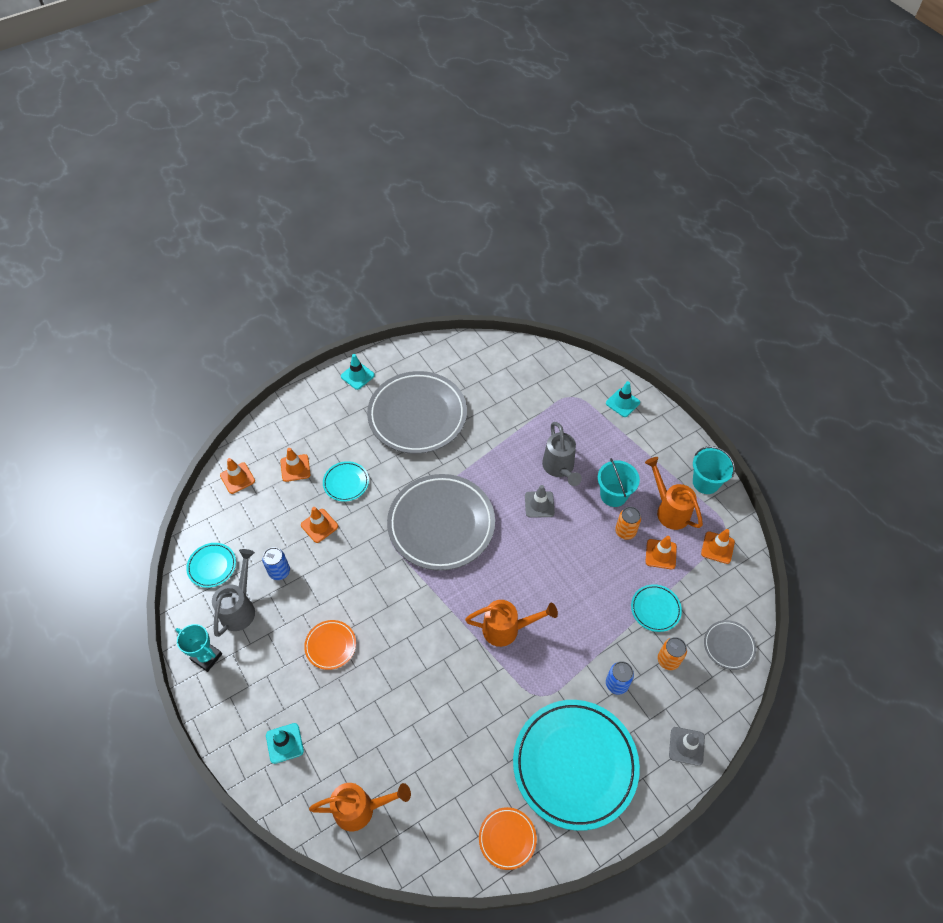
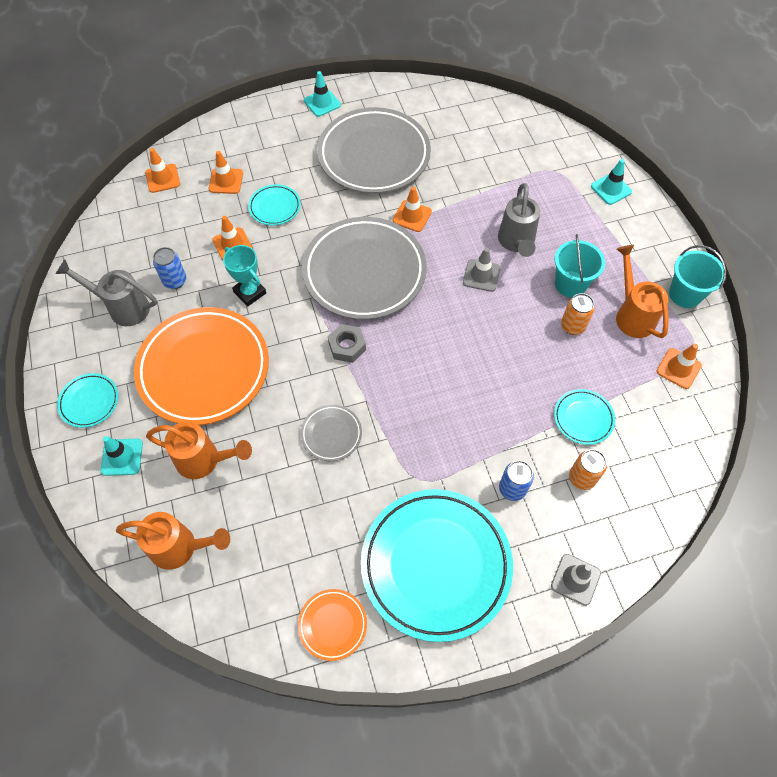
camera: 15 degrees right, 5 degrees up
(206, 657) = (71, 349): turquoise trophy -> turquoise trophy (250, 292)
(212, 566) = (107, 259): turquoise plate -> turquoise plate (89, 402)
(240, 607) = (122, 307): grey watering can -> grey watering can turned 105 degrees counterclockwise
(330, 646) = (204, 369): orange plate -> orange plate, size x2.26
(446, 595) = (347, 346): none -> grey nut
(507, 629) = (404, 398): orange watering can -> orange watering can (205, 460)
(660, 554) = (607, 360): orange traffic cone -> orange traffic cone (412, 216)
(728, 646) = (660, 480): grey plate -> grey plate (331, 434)

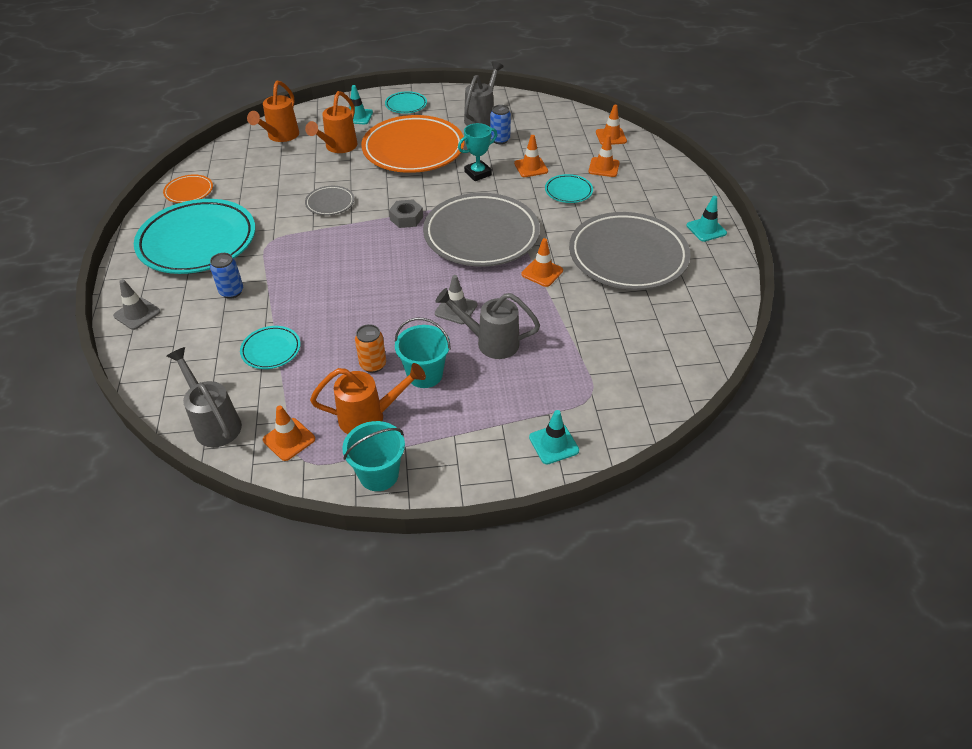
camera: 100 degrees right, 15 degrees down
(582, 478) = (216, 336): orange can -> none
(685, 436) = (214, 423): none -> grey watering can

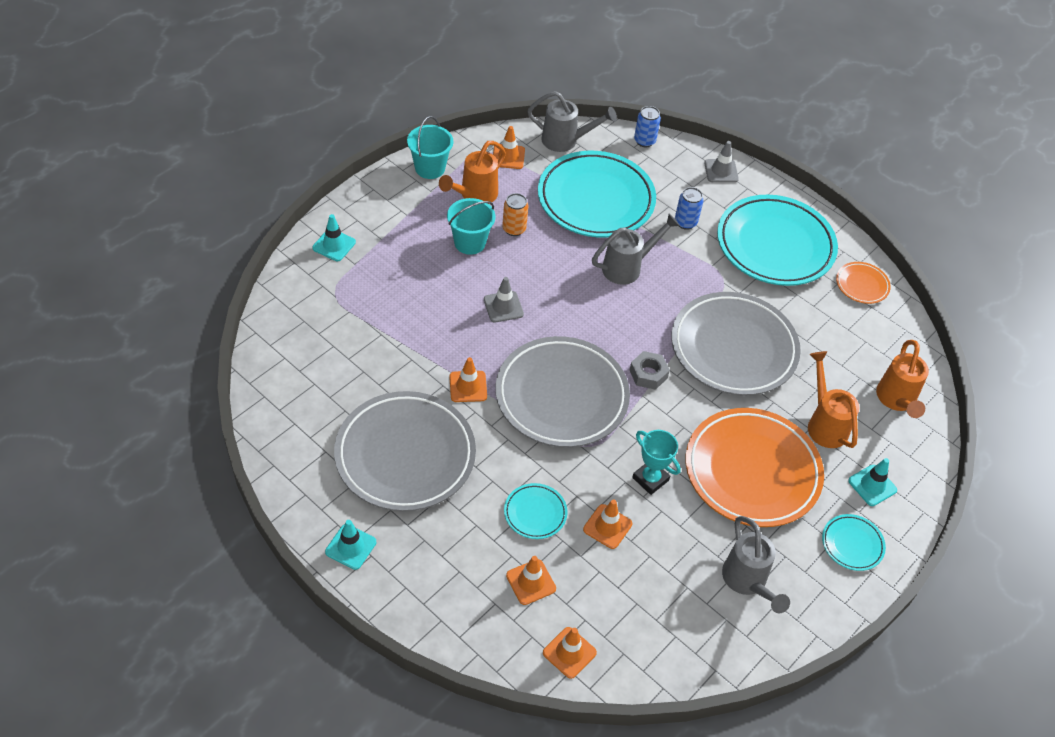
camera: 135 degrees right, 5 degrees up
(271, 350) = (596, 199): turquoise plate -> turquoise plate, size x2.26
(280, 137) = (896, 401): orange watering can -> orange watering can turned 150 degrees counterclockwise
(330, 203) = (733, 348): grey plate -> grey plate, size x2.26
(478, 173) = (650, 479): turquoise trophy -> turquoise trophy turned 60 degrees counterclockwise
(490, 342) = (448, 294): grey watering can -> grey watering can (628, 267)
(500, 140) = (685, 553): blue can -> blue can (644, 141)

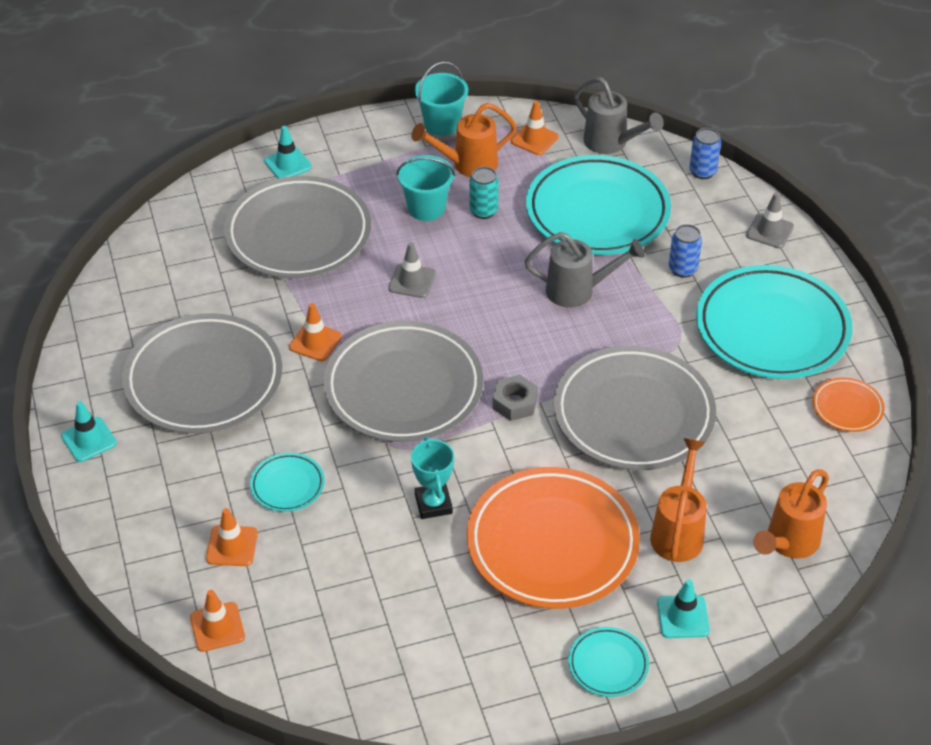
camera: 35 degrees right, 5 degrees down
(387, 302) = (298, 234): none -> grey plate
(514, 229) = (483, 211): orange can -> turquoise can
(607, 526) = (351, 529): orange traffic cone -> none
(747, 582) = (456, 648): grey watering can -> none

